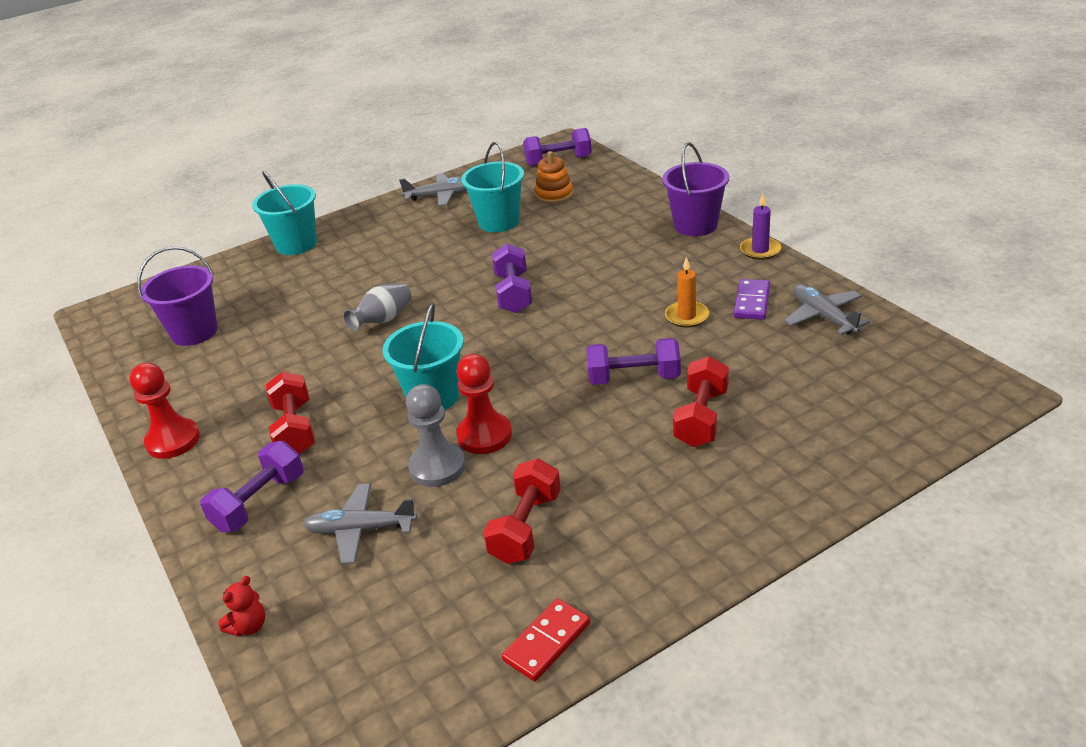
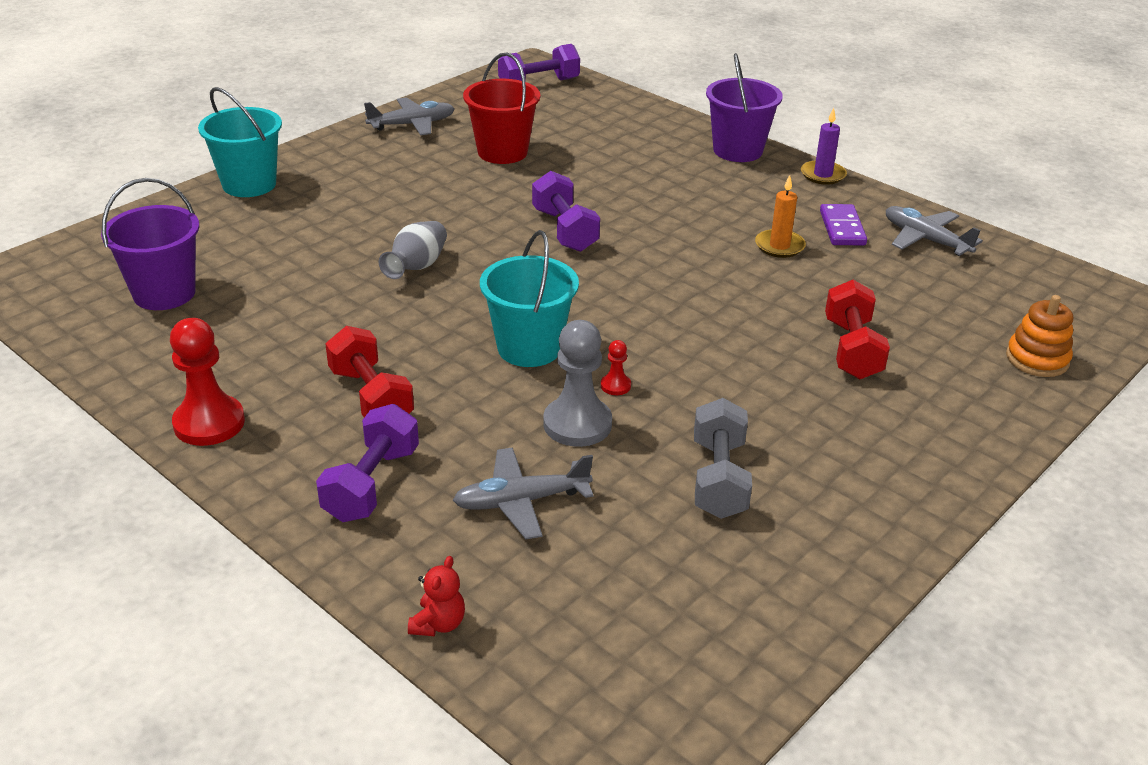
camera: 20 degrees left, 0 degrees up
(484, 435) = (615, 386): red pawn -> red pawn, size x0.46
(499, 222) = (502, 152): turquoise bucket -> red bucket
(526, 527) = (718, 479): red dumbbell -> grey dumbbell
(547, 642) = (808, 594): red domino -> none
(554, 195) = (554, 121): orange stacking toy -> orange stacking toy (1037, 359)
(633, 378) = (755, 313): purple dumbbell -> none

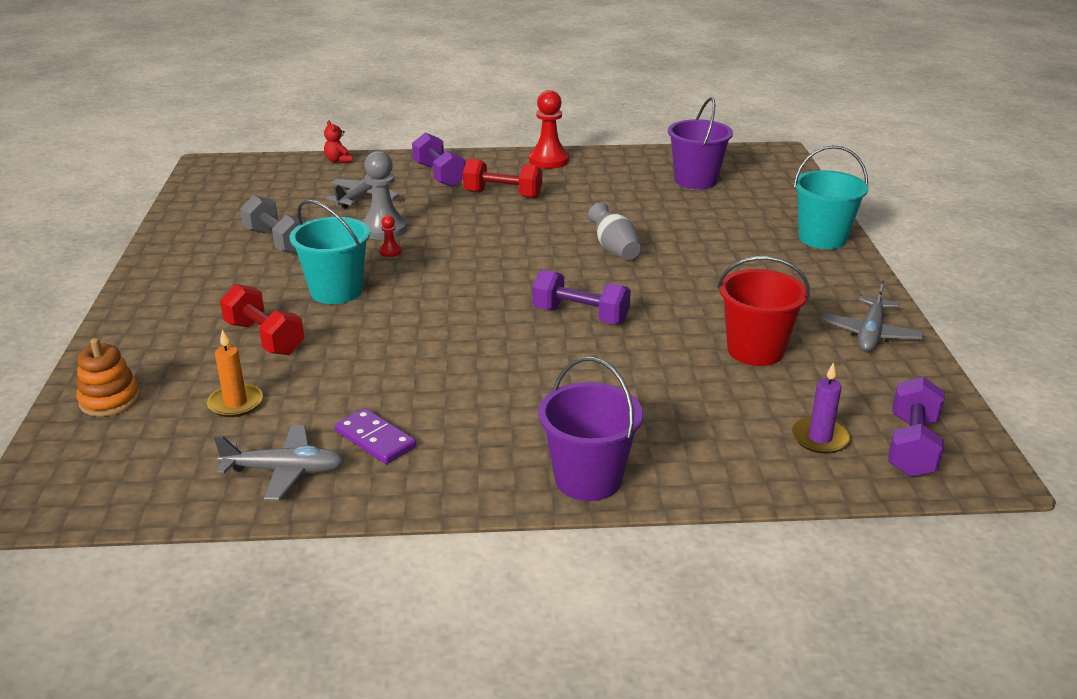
camera: 135 degrees right, 5 degrees down
(529, 348) = (468, 245): turquoise bucket -> turquoise bucket (336, 291)
(779, 246) = (408, 390): orange candle -> orange candle (235, 403)
(823, 175) = (466, 498): purple candle -> purple candle (820, 438)

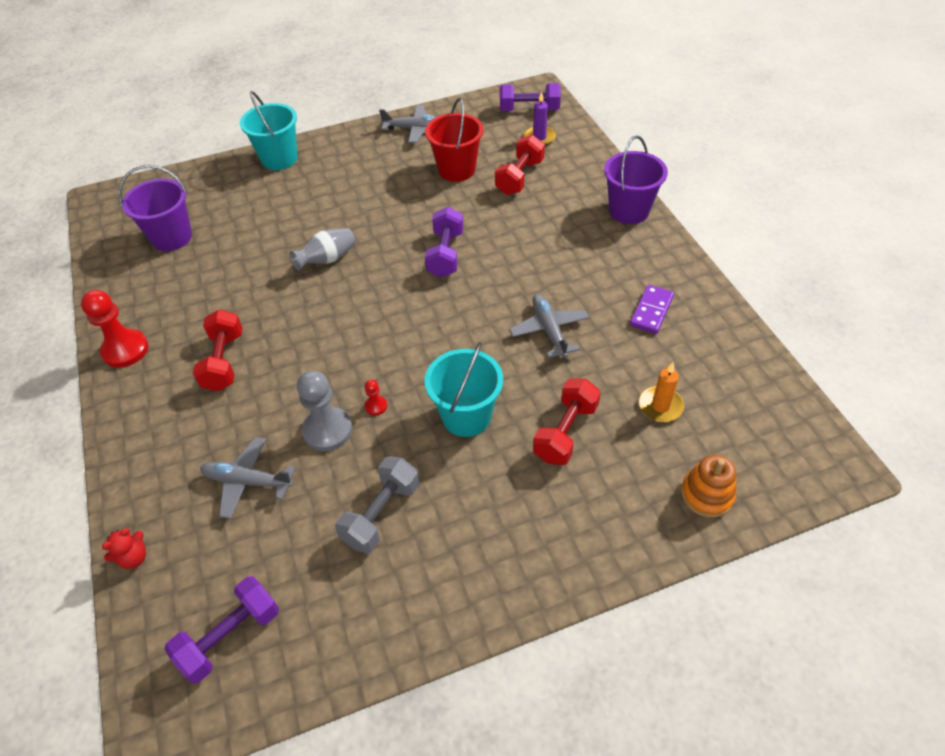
camera: 105 degrees left, 20 degrees up
(285, 471) = (711, 342): grey plane -> grey plane (549, 330)
(439, 175) = (175, 432): purple dumbbell -> purple dumbbell (230, 636)
(716, 398) = (519, 177): none -> red dumbbell

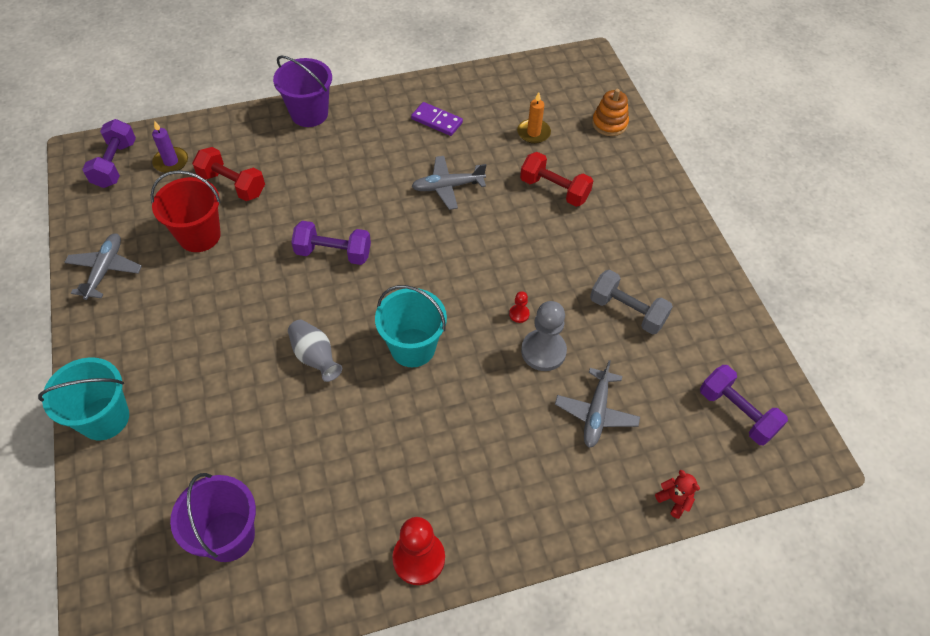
camera: 90 degrees left, 5 degrees up
(224, 361) = (450, 448): red dumbbell -> none
(466, 416) = (534, 250): turquoise bucket -> turquoise bucket (412, 347)

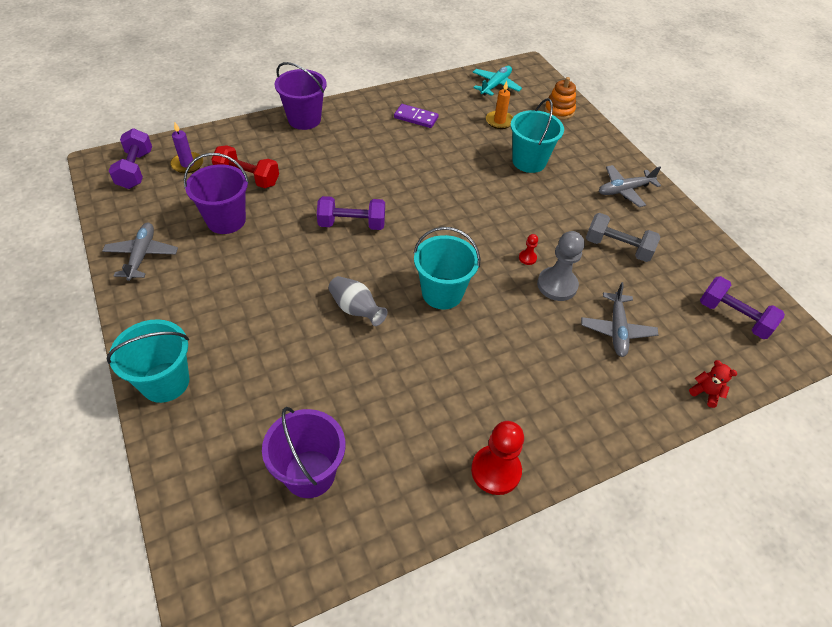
camera: 10 degrees left, 5 degrees down
(199, 235) = (226, 220): red bucket -> purple bucket
(447, 187) = (438, 166): grey plane -> grey plane (624, 190)
(542, 83) = (495, 85): none -> turquoise plane
(554, 190) = (529, 161): red dumbbell -> turquoise bucket

